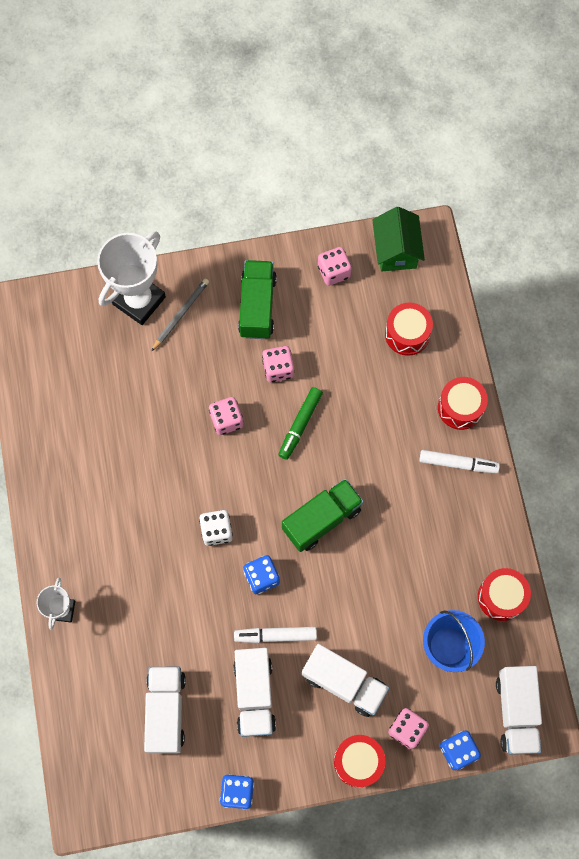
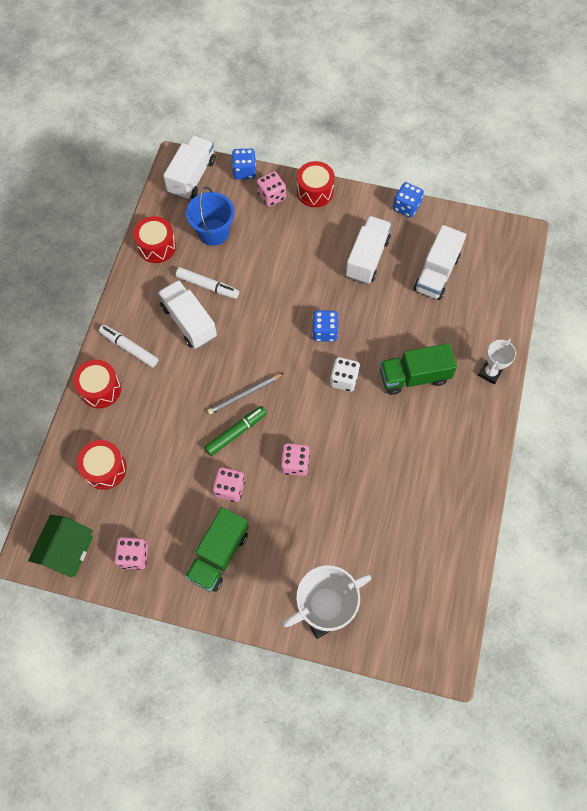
camera: 155 degrees left, 5 degrees down
(180, 314) = (291, 579): grey pencil -> grey pencil (244, 394)
(276, 635) = (333, 288): white marker -> white marker (207, 286)
(322, 519) = (257, 353): green truck -> green truck (414, 376)
(344, 682) = (299, 240): white truck -> white truck (189, 322)

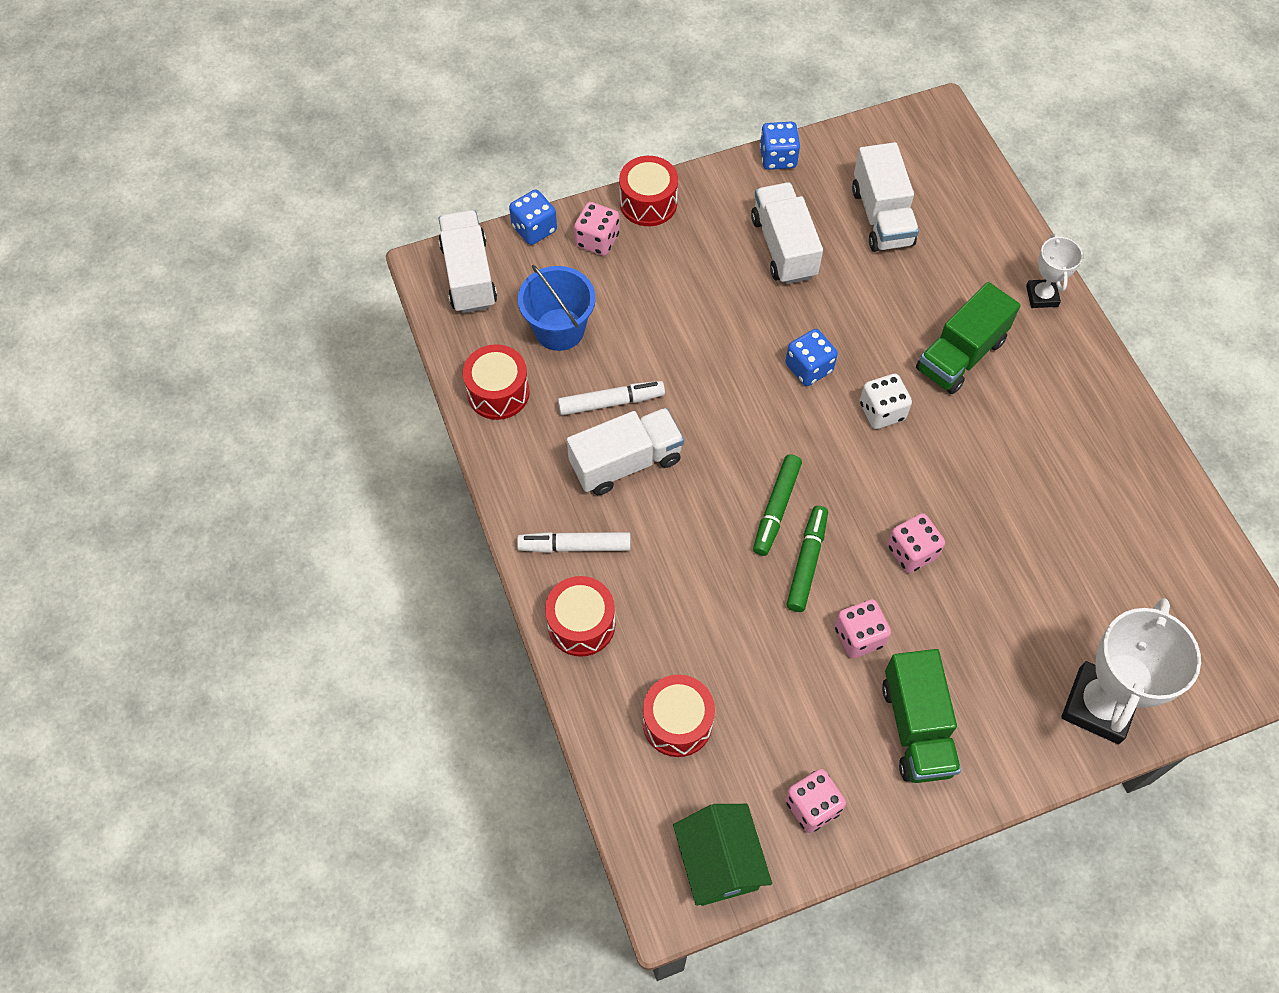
camera: 35 degrees left, 5 degrees down
(189, 322) = (626, 462): white truck -> white truck turned 135 degrees clockwise
(244, 394) = (776, 508): grey pencil -> green marker

